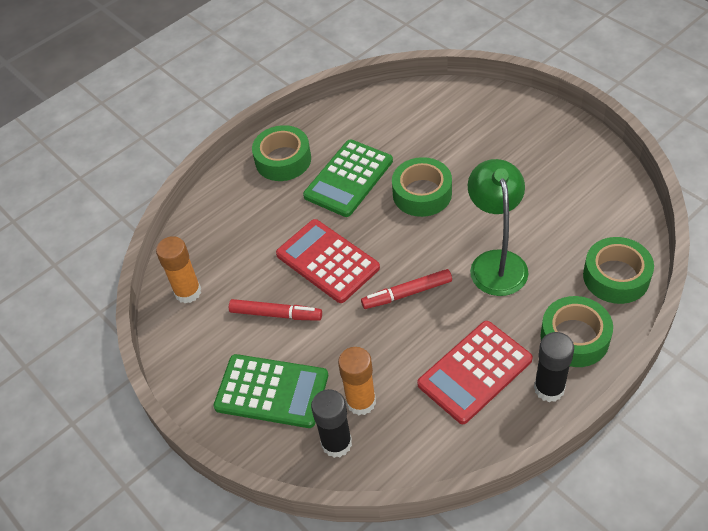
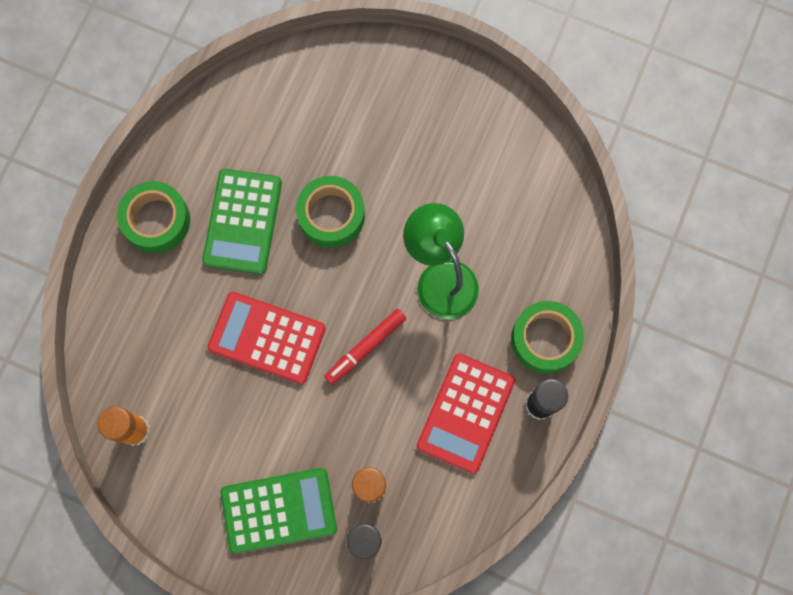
camera: 30 degrees left, 25 degrees up
(276, 314) = (242, 422): red marker -> none
(616, 277) = (562, 253): green tape -> none

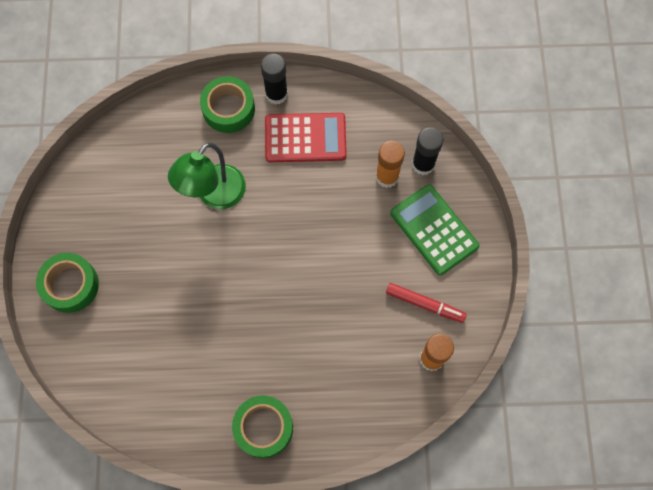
camera: 115 degrees left, 5 degrees down
(243, 222) = (235, 359): green calculator -> none
(267, 338) = (317, 296): red calculator -> none
(331, 215) = (200, 294): green tape -> green tape (70, 285)
(365, 348) = (291, 224): red marker -> red marker (425, 304)

